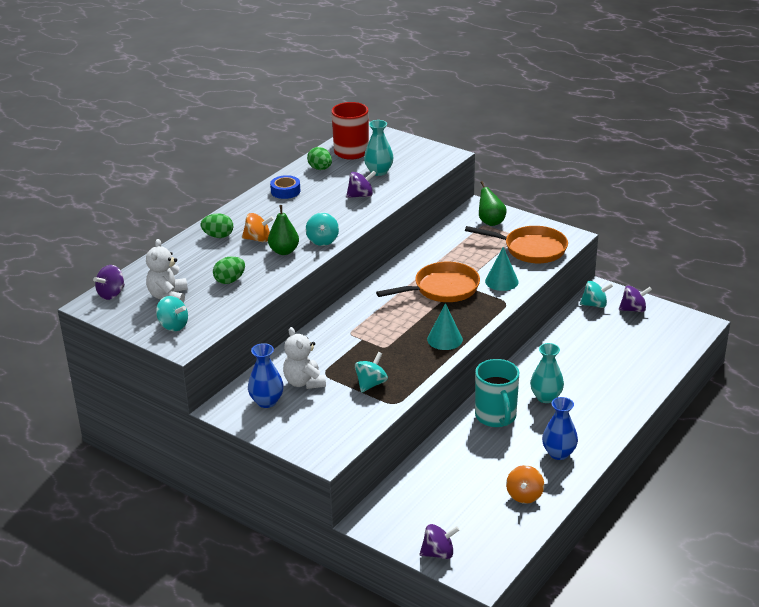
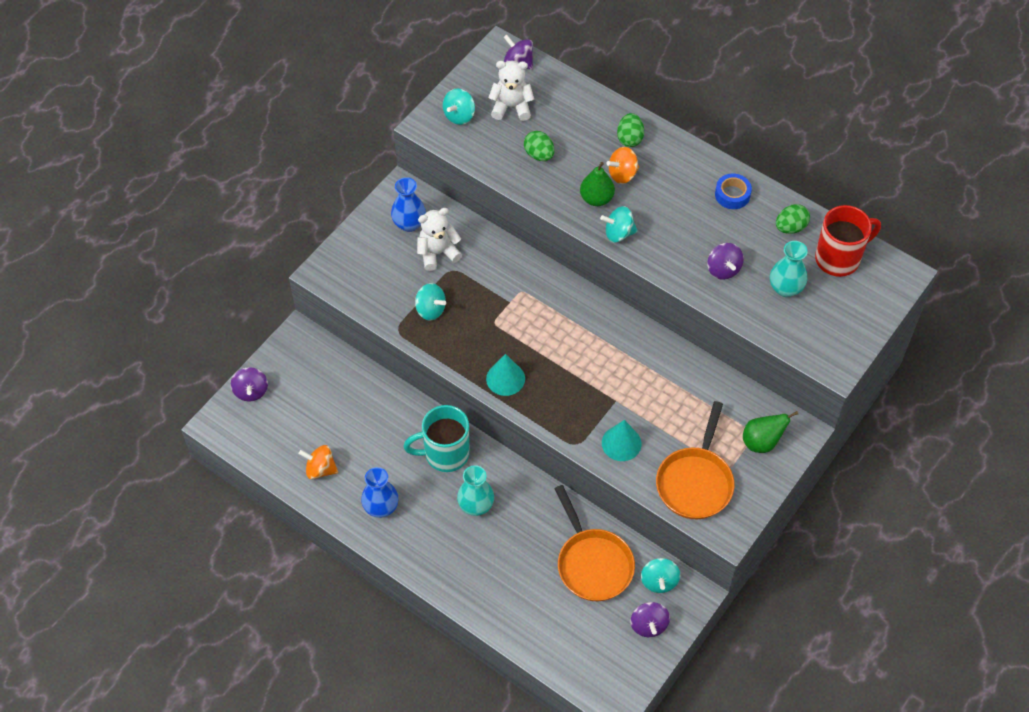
camera: 90 degrees right, 25 degrees up
(258, 239) = (622, 174): orange spinning top -> orange spinning top turned 60 degrees clockwise
(442, 289) = (606, 381): orange pan -> orange pan (592, 563)

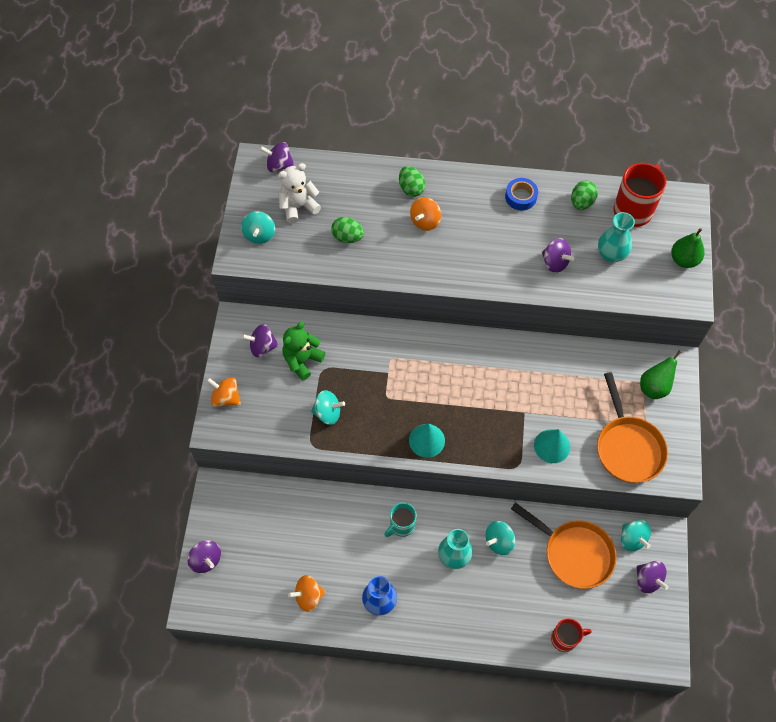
camera: 30 degrees left, 5 degrees up
(348, 251) = (226, 397): none -> orange spinning top
(409, 224) = (262, 347): blue vase -> purple spinning top
(437, 253) = (302, 360): white teddy bear -> green teddy bear
(445, 454) = (401, 525): turquoise mug -> turquoise mug, size x0.61
(531, 631) = (565, 638): none -> red mug
(596, 198) = (418, 252): green pear -> green pear (684, 260)
(618, 233) = (455, 273): turquoise spinning top -> turquoise spinning top (499, 541)

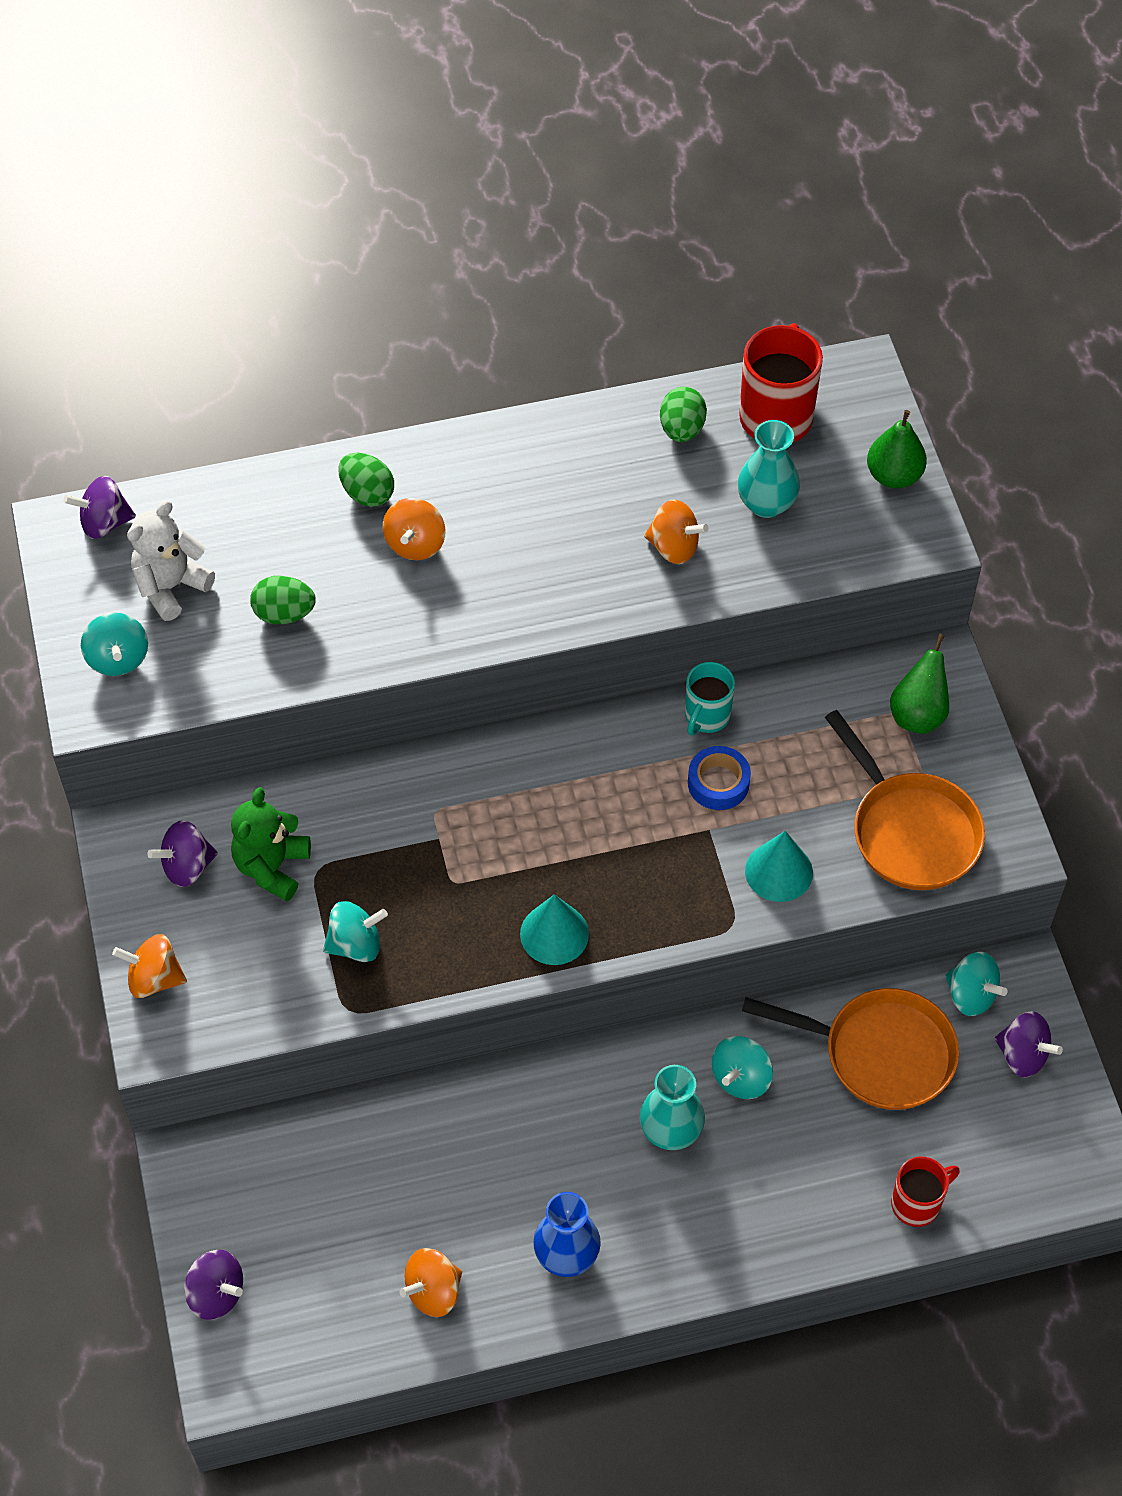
camera: 20 degrees left, 5 degrees down
(401, 525) = (556, 1109): turquoise mug -> turquoise mug (706, 716)
(521, 197) = (571, 451): blue tape -> blue tape (718, 783)
(555, 262) = (674, 547): purple spinning top -> orange spinning top

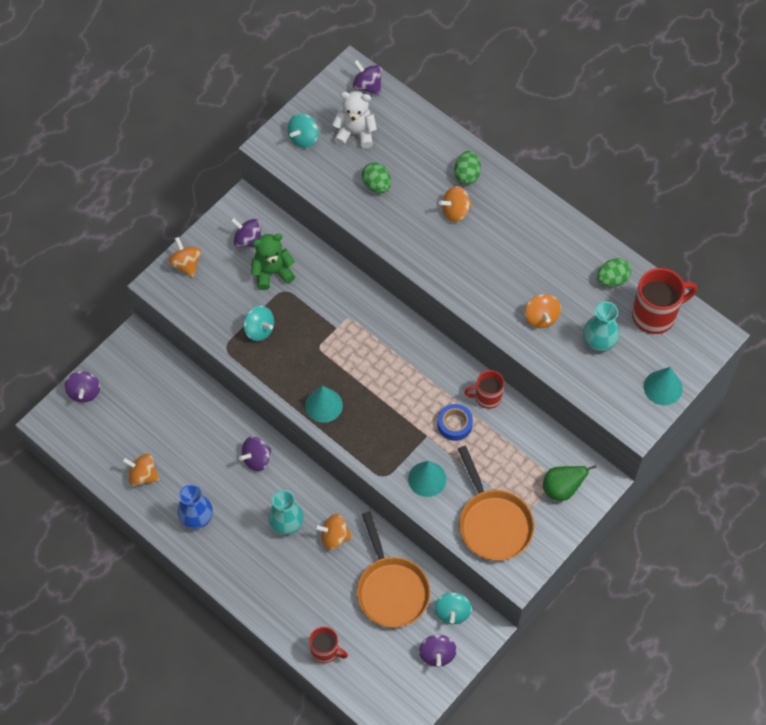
camera: 55 degrees right, 5 degrees up
(532, 1107) = (256, 459): none -> purple spinning top
(706, 716) = (487, 397): turquoise mug -> red mug
(741, 1078) = (334, 537): turquoise spinning top -> orange spinning top
(894, 475) = (663, 387): green pear -> turquoise cone
(910, 831) = (493, 523): orange pan -> orange pan turned 45 degrees counterclockwise

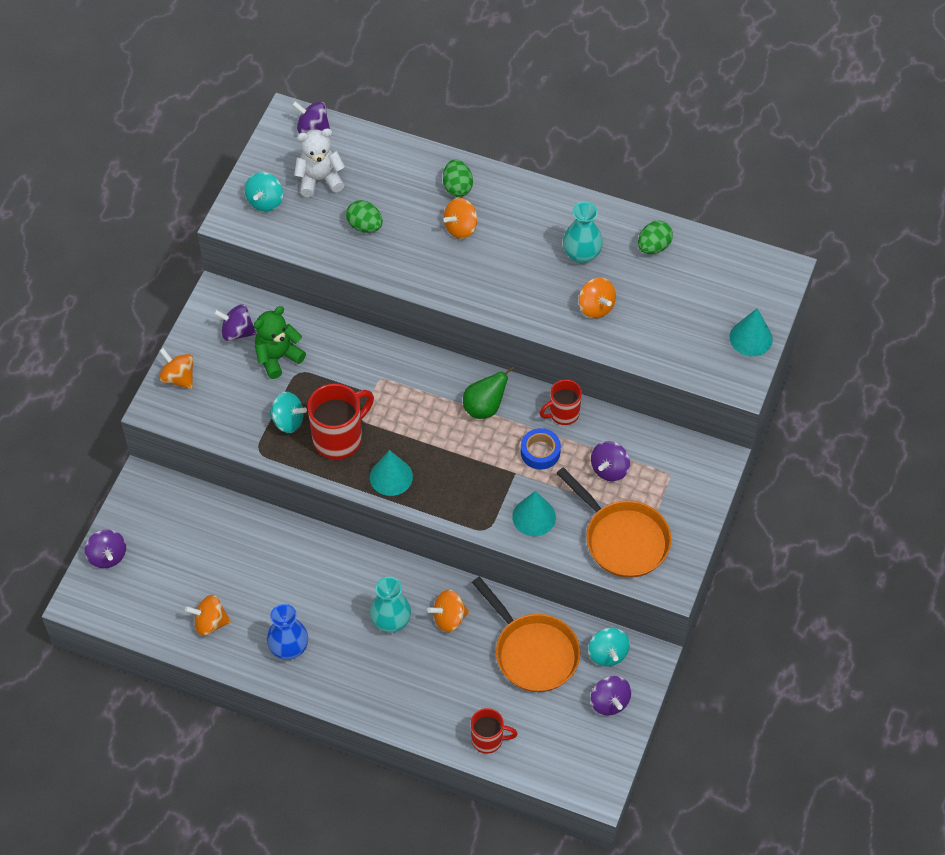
camera: 20 degrees left, 5 degrees down
(256, 459) = (330, 565): purple spinning top -> purple spinning top (609, 469)
(562, 489) = (680, 481): green pear -> green pear (484, 407)
(599, 341) = (666, 313): turquoise vase -> turquoise vase (581, 254)
(655, 315) = (713, 268): red mug -> red mug (339, 438)

